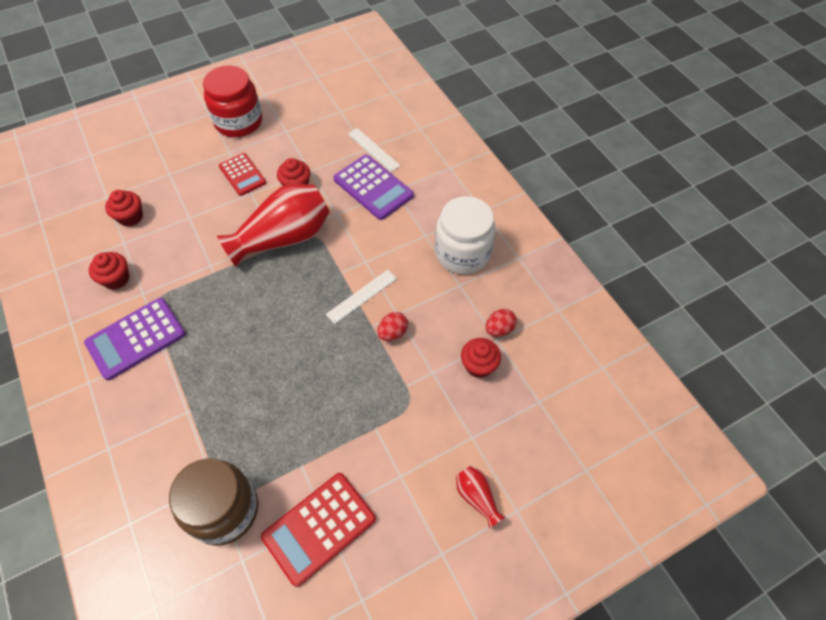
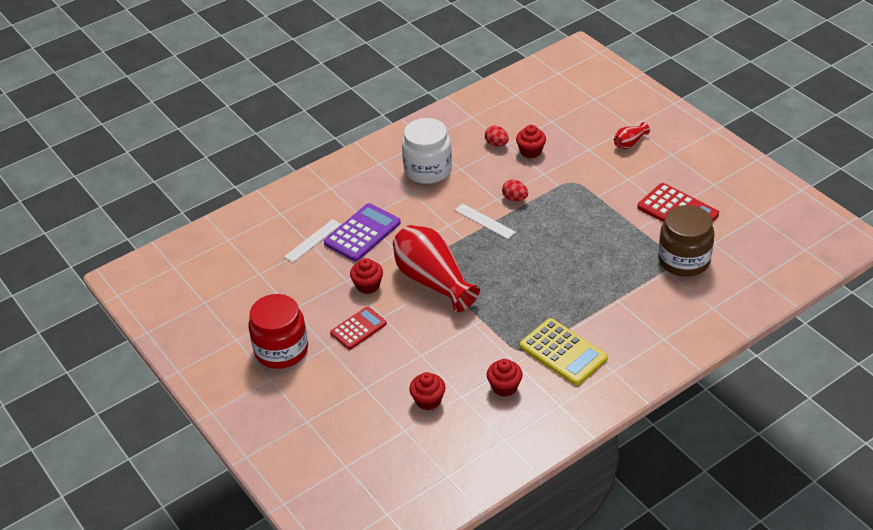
camera: 95 degrees left, 15 degrees down
(136, 338) = (563, 352): purple calculator -> yellow calculator

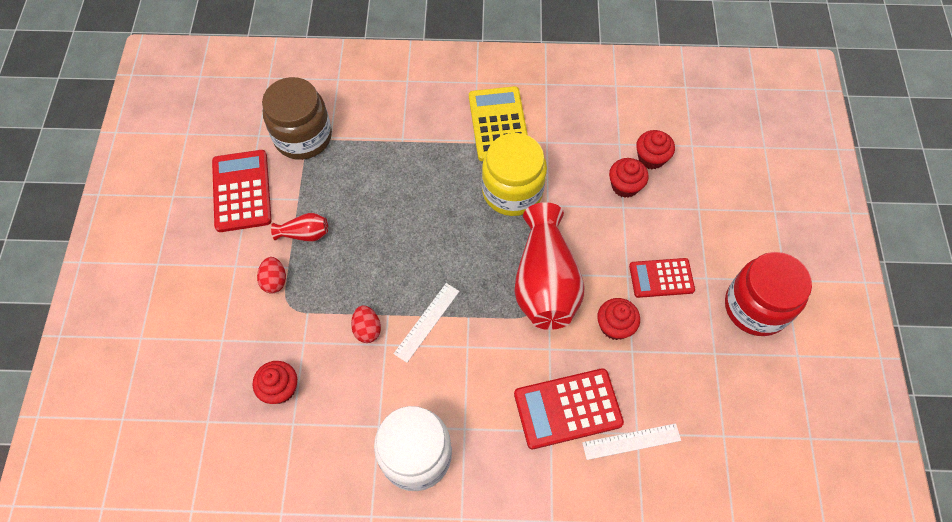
camera: 145 degrees left, 20 degrees up
(362, 233) = (567, 408): purple calculator -> red calculator
(484, 221) = (427, 322): white ruler -> white ruler turned 45 degrees clockwise
(497, 144) = (302, 434): red egg -> red egg (274, 281)
(504, 387) = (576, 127): red cupcake -> red cupcake (625, 186)
(507, 317) = (512, 191): none -> yellow jar
(629, 143) = (174, 314): red vase -> red vase (305, 234)

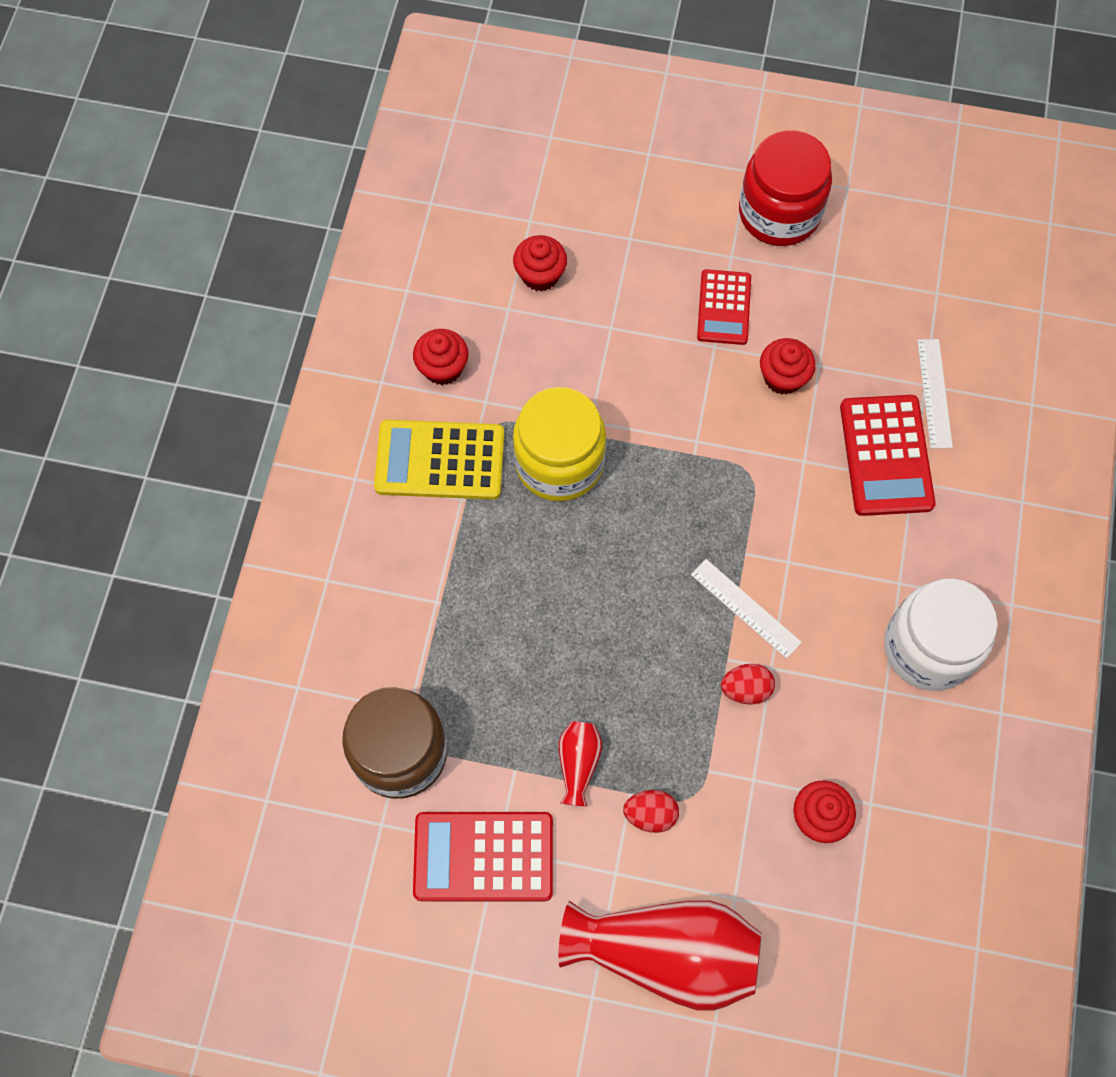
camera: 80 degrees left, 5 degrees up
(545, 282) = (708, 447): red vase -> red vase (666, 953)
(625, 186) = (578, 318): red cupcake -> red cupcake (442, 368)

